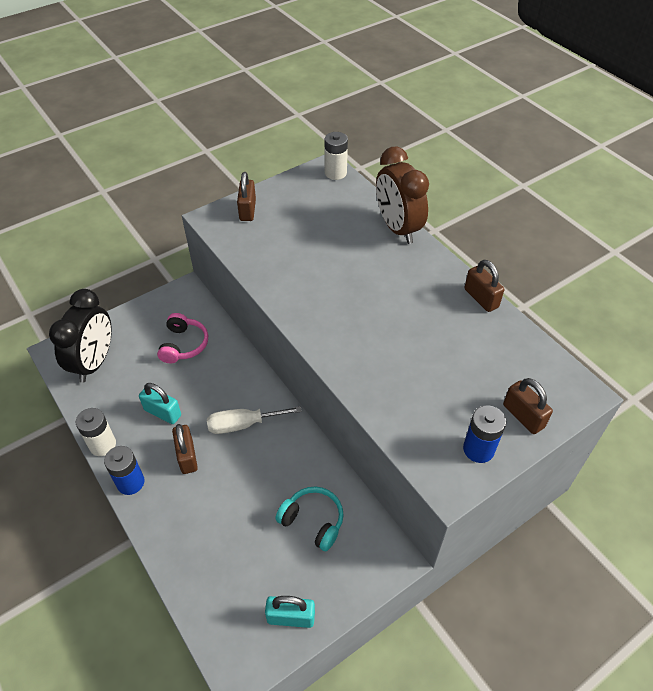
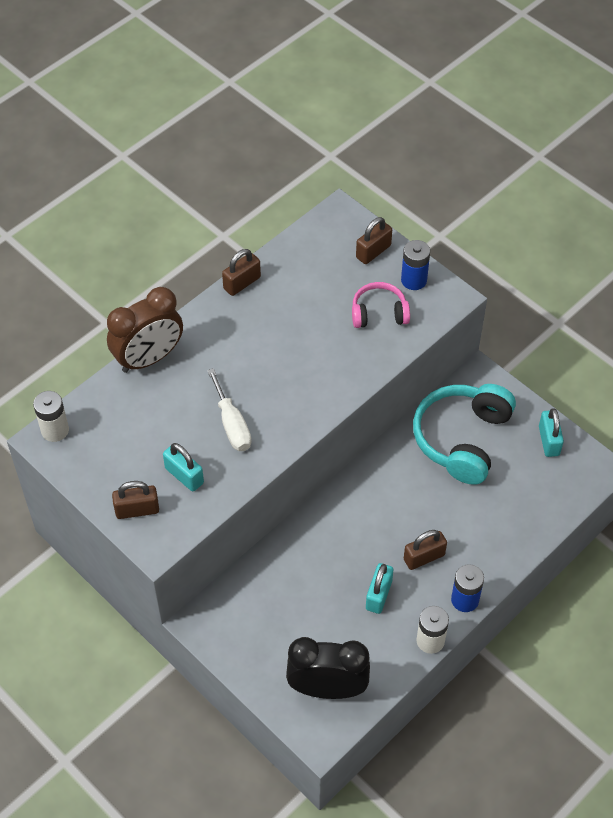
camera: 100 degrees left, 5 degrees up
(184, 345) = (284, 600): pink headphones -> pink headphones (379, 313)
(243, 424) = (375, 516): white screwdriver -> white screwdriver (232, 424)
(271, 239) = (184, 476): none -> turquoise padlock
(313, 521) = (462, 439): turquoise headphones -> turquoise headphones, size x1.80

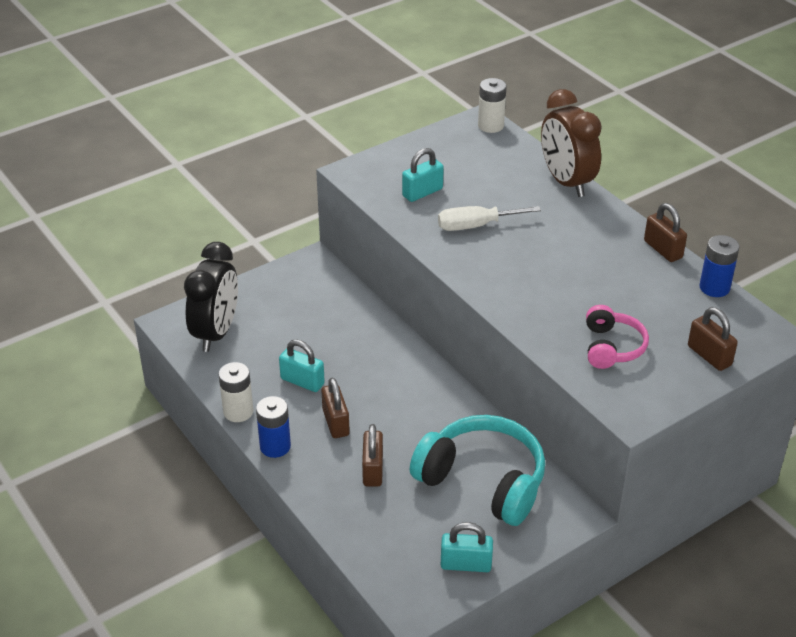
camera: 100 degrees right, 15 degrees down
(137, 510) = (392, 164): brown padlock -> brown padlock (373, 470)
(414, 280) = (662, 384): blue battery -> blue battery (714, 287)

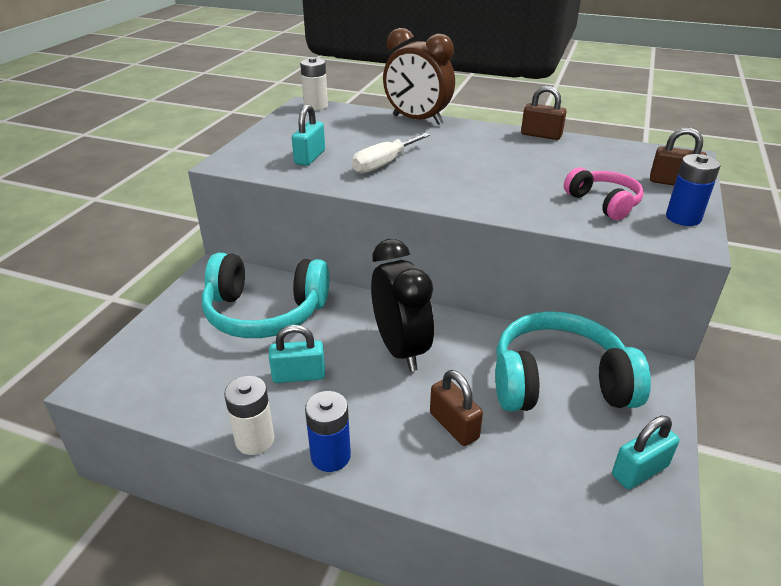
camera: 35 degrees left, 5 degrees down
(216, 333) = (161, 371): black clock -> black clock (400, 349)
(321, 318) = (265, 312): none -> turquoise headphones
(336, 422) = (371, 398): brown padlock -> none
(714, 287) = (608, 144): blue battery -> blue battery (683, 218)

